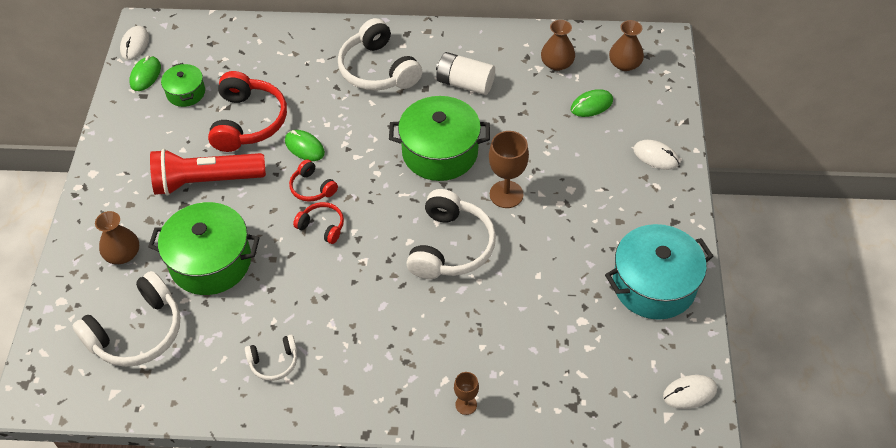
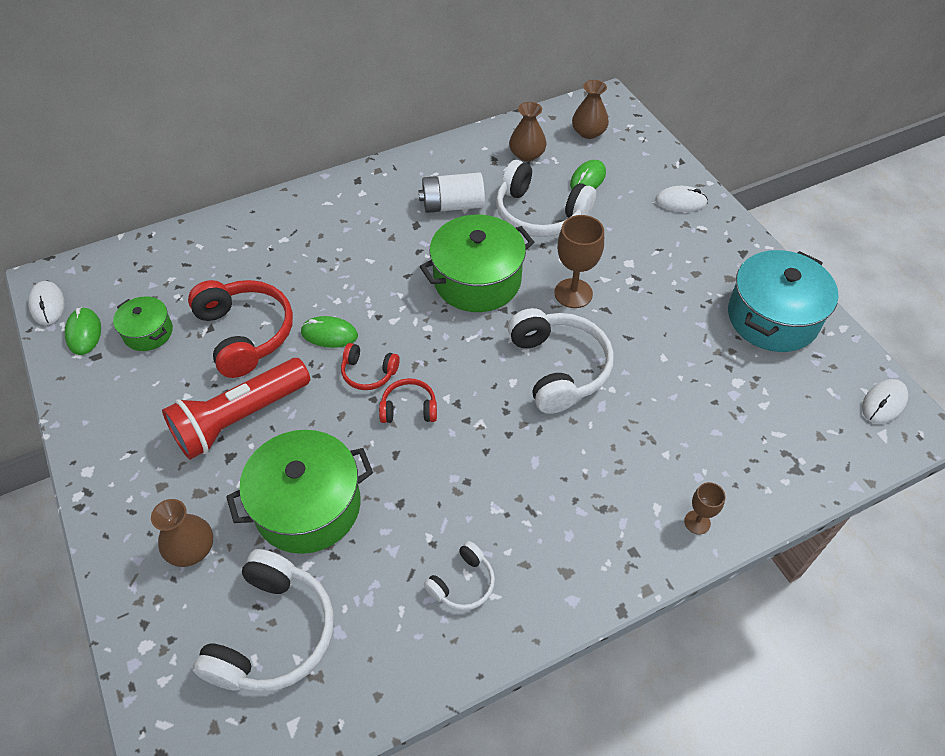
camera: 30 degrees left, 0 degrees up
(378, 69) = (353, 225): white headphones -> white headphones (540, 214)

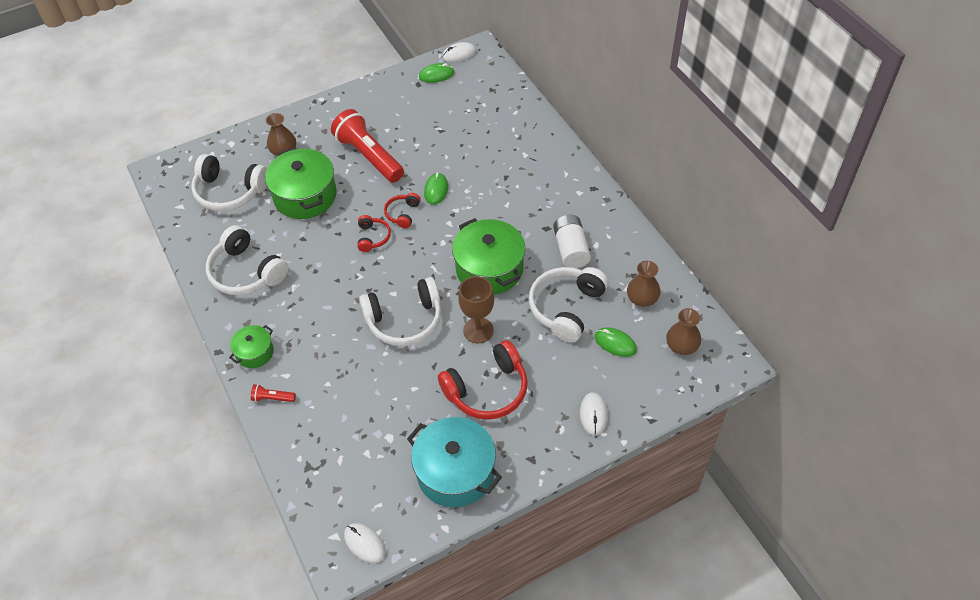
camera: 90 degrees right, 0 degrees up
(148, 332) = (437, 103): green pot -> green pot (254, 352)
(245, 334) = (436, 148): red headphones -> red headphones (487, 390)
(462, 583) = (246, 272): white headphones -> white headphones, size x1.94
(697, 522) = (272, 398): brown goblet -> red flashlight

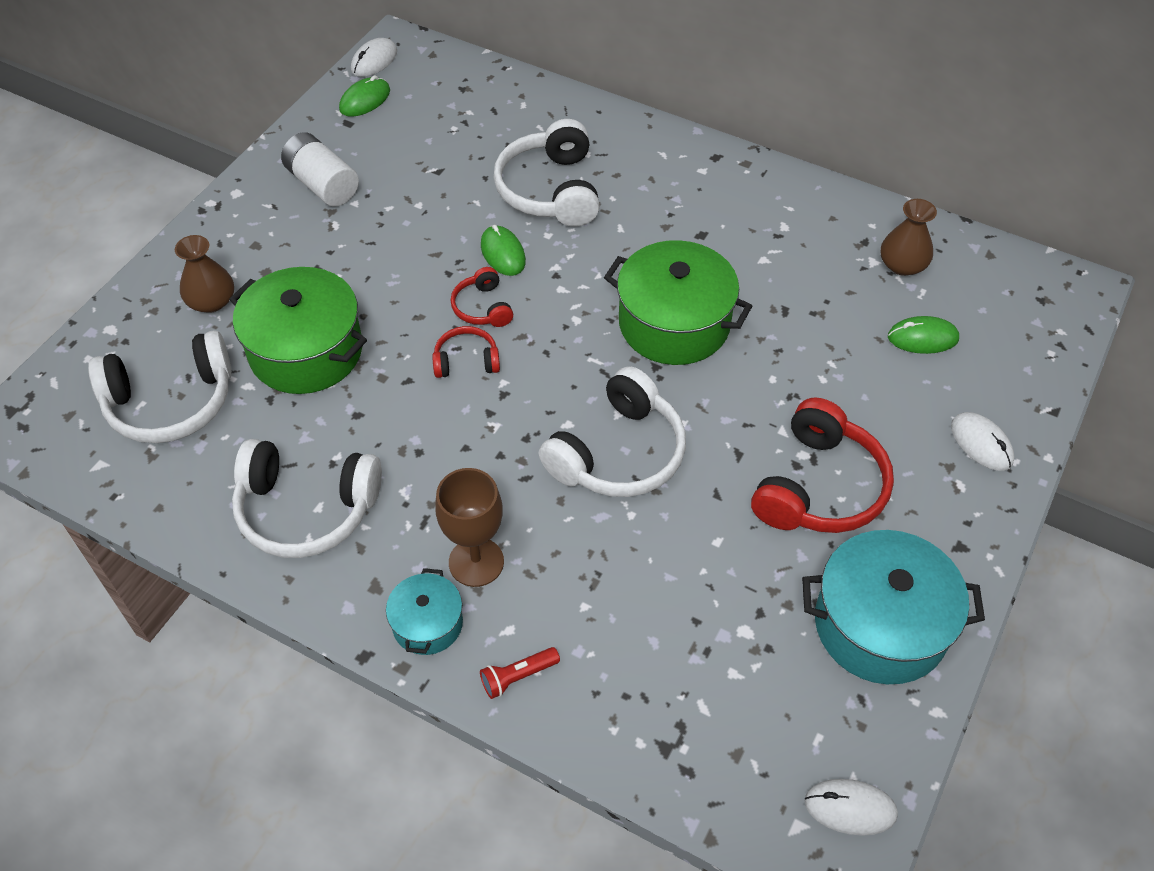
camera: 35 degrees left, 0 degrees up
(254, 352) = (427, 623): green pot -> turquoise pot
(369, 156) = (360, 251): red flashlight -> none
(372, 237) = (466, 361): red headphones -> red headphones turned 60 degrees counterclockwise
(478, 330) = (733, 413): brown goblet -> brown goblet (476, 562)
(566, 308) = (822, 324): white headphones -> white headphones (551, 190)
(571, 249) = (758, 247): white battery -> white battery (322, 184)
(682, 345) = (1002, 299): brown vase -> none

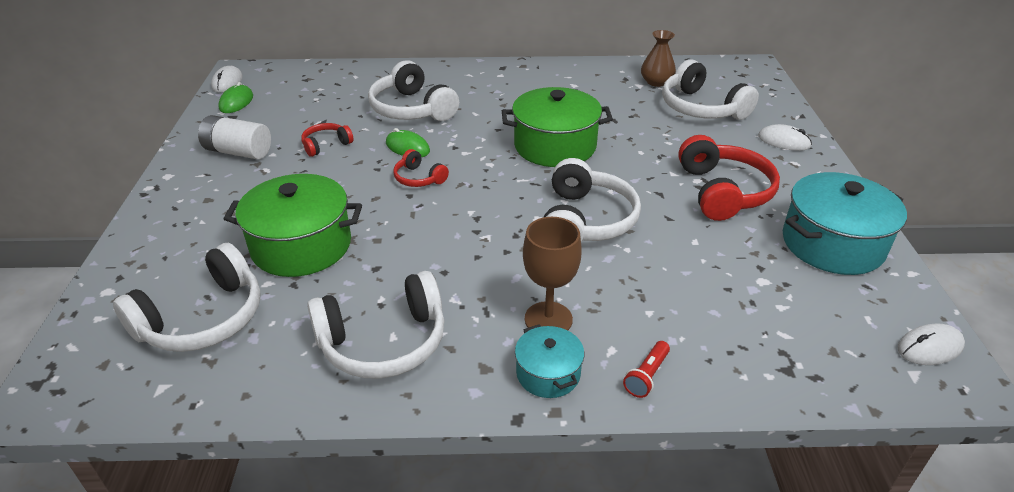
camera: 30 degrees left, 15 degrees down
(211, 301) = (194, 243): brown vase -> none
(466, 361) = (433, 209): red headphones -> red headphones (326, 145)
(922, 338) = (702, 108): green mouse -> white headphones

